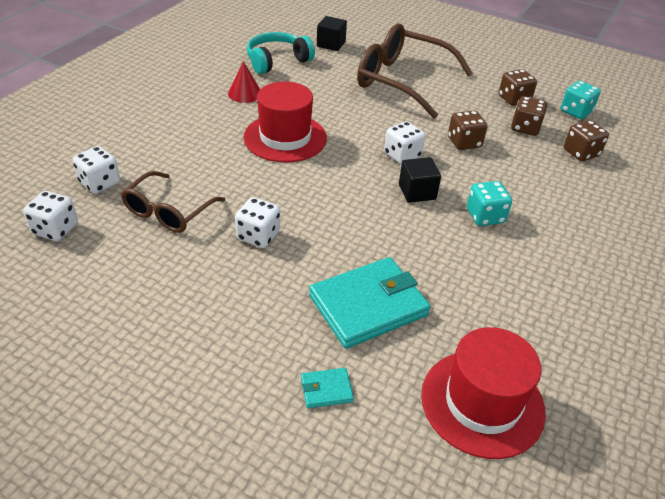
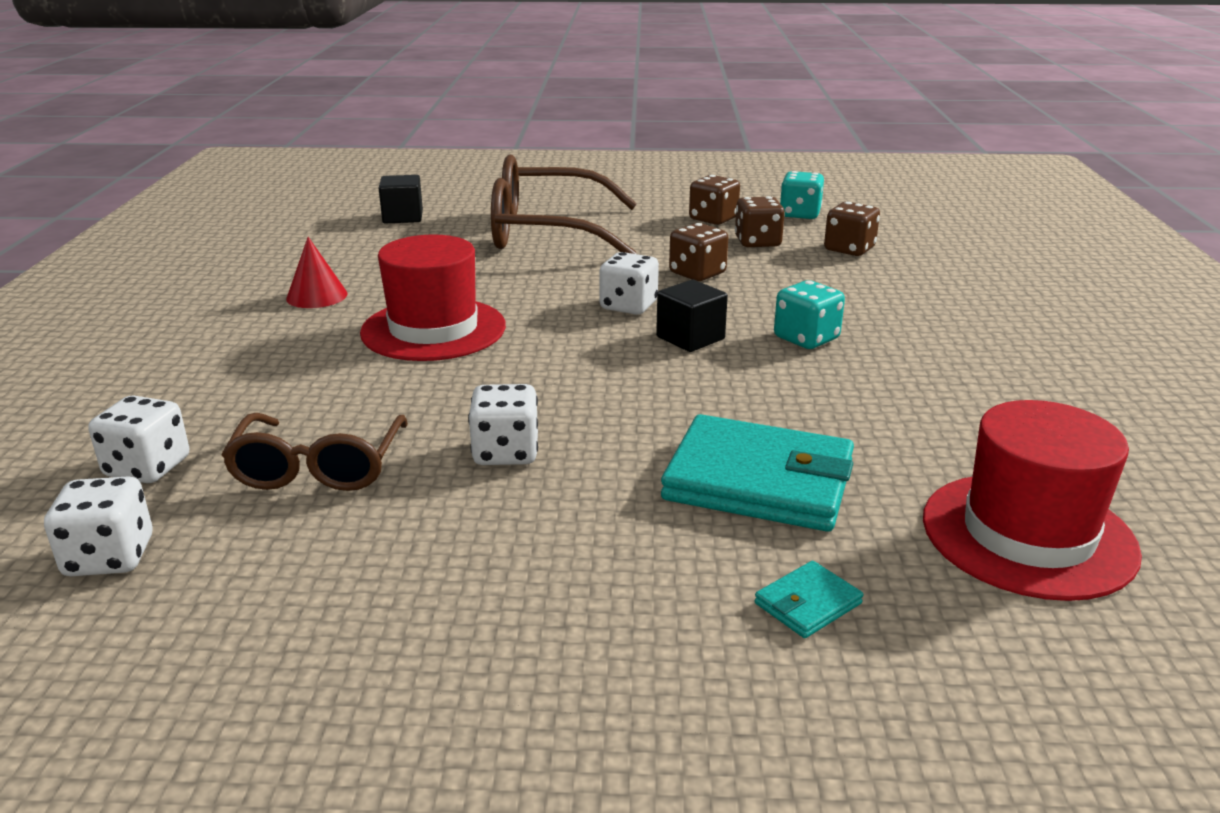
camera: 25 degrees left, 15 degrees down
(277, 61) = (335, 250): turquoise headphones -> none
(368, 305) = (758, 481): turquoise wallet -> turquoise wallet turned 75 degrees clockwise

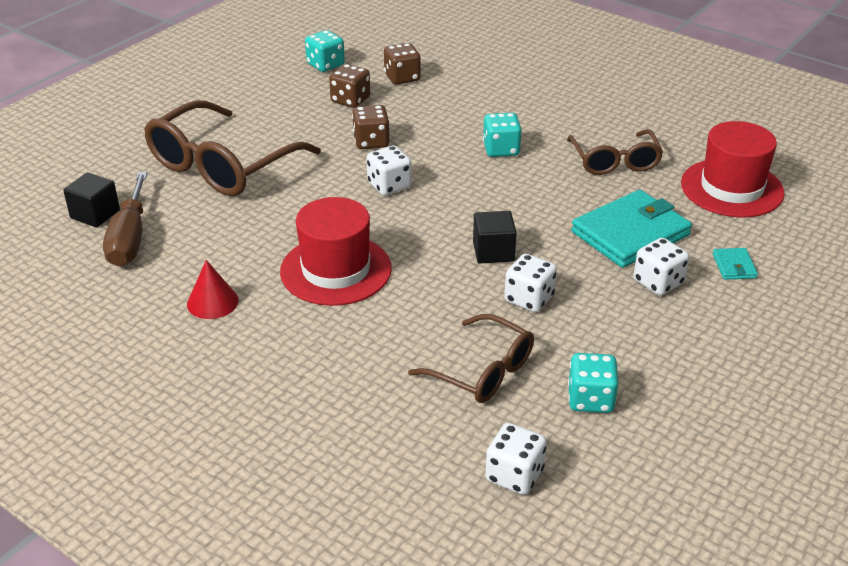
camera: 55 degrees left, 10 degrees up
(147, 467) = (416, 440): white dice -> white dice (658, 282)
(318, 568) = (590, 399): none -> turquoise dice
(381, 238) = (129, 238): none -> brown screwdriver
(690, 338) = (458, 184): black cube -> black cube (493, 252)
(713, 219) = (289, 96): brown dice -> none
(918, 416) = (614, 161): none -> brown glasses

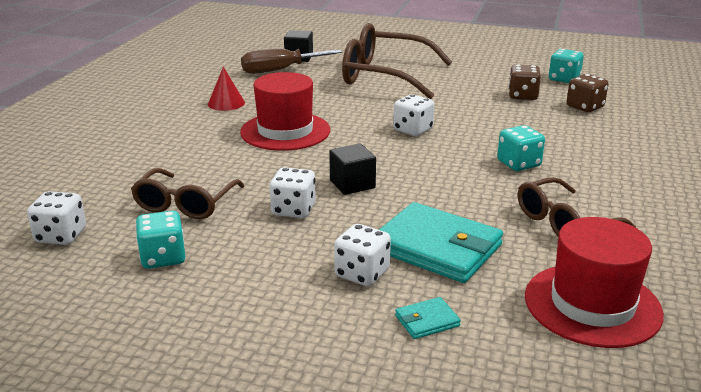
camera: 70 degrees right, 10 degrees down
(371, 142) = (469, 113): brown dice -> none

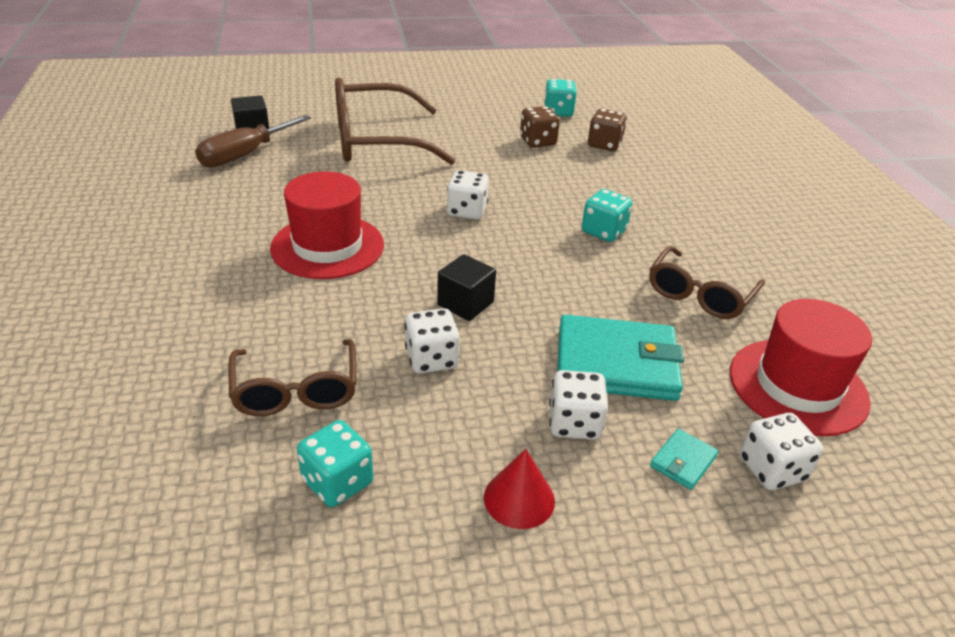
camera: 30 degrees left, 10 degrees up
(61, 236) = (169, 496): white dice -> white dice (772, 469)
(226, 103) = (217, 220): red cone -> red cone (519, 499)

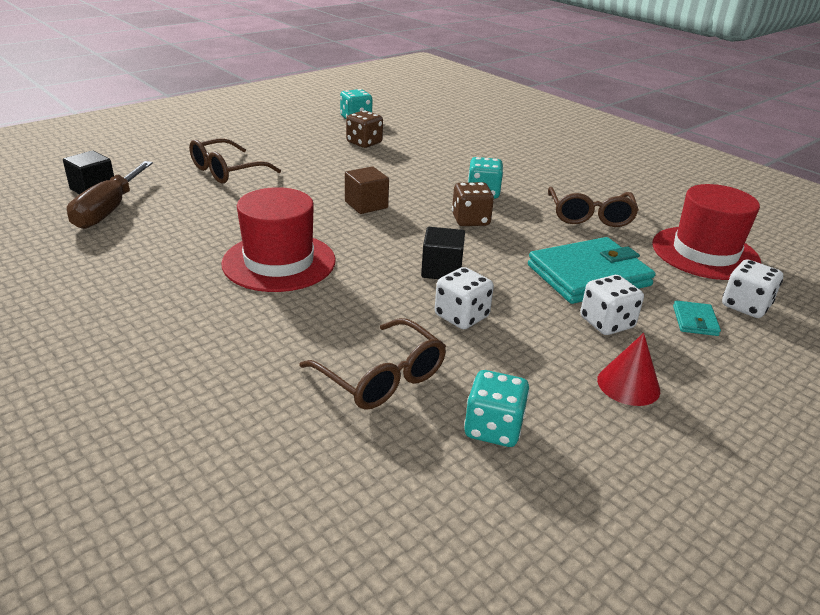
camera: 30 degrees left, 5 degrees down
(377, 141) = (227, 171): brown glasses -> brown glasses, size x0.59
(467, 211) = (366, 205): white dice -> brown cube
(604, 144) = (416, 134): brown dice -> brown dice (470, 220)

